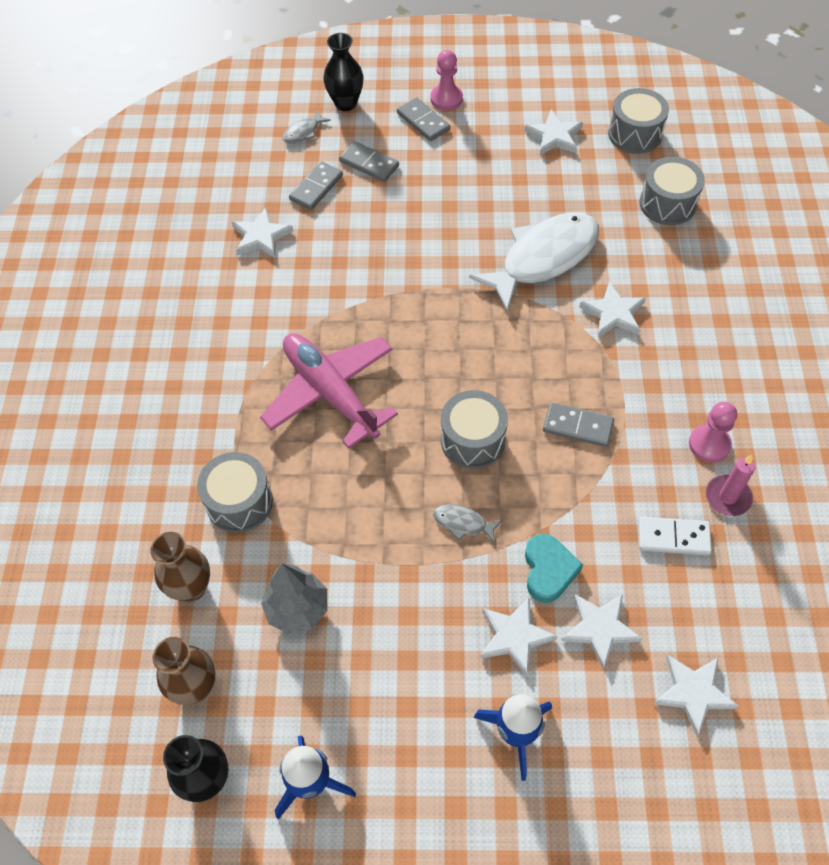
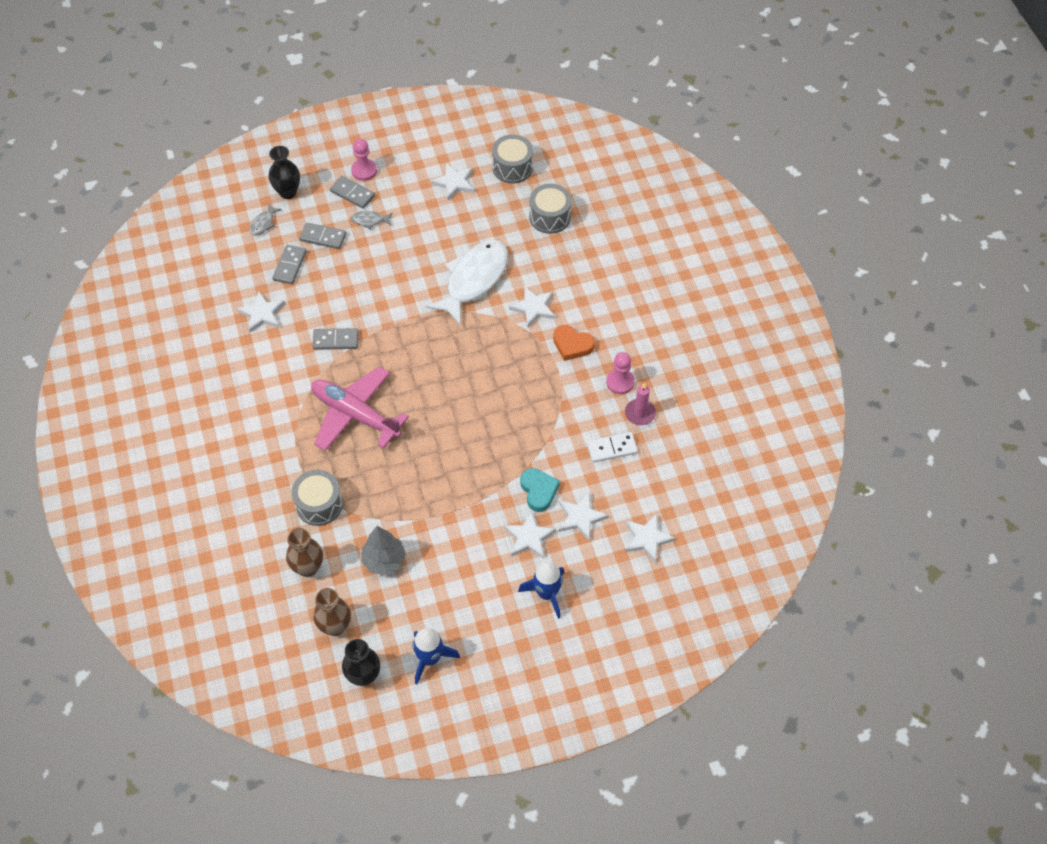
camera: 20 degrees left, 0 degrees up
(463, 523) = (474, 477): grey fish -> grey fish (370, 220)
(473, 440) = (464, 420): grey drum -> none
(577, 426) = (531, 393): grey domino -> grey domino (335, 340)
(653, 375) = (572, 345): none -> orange heart

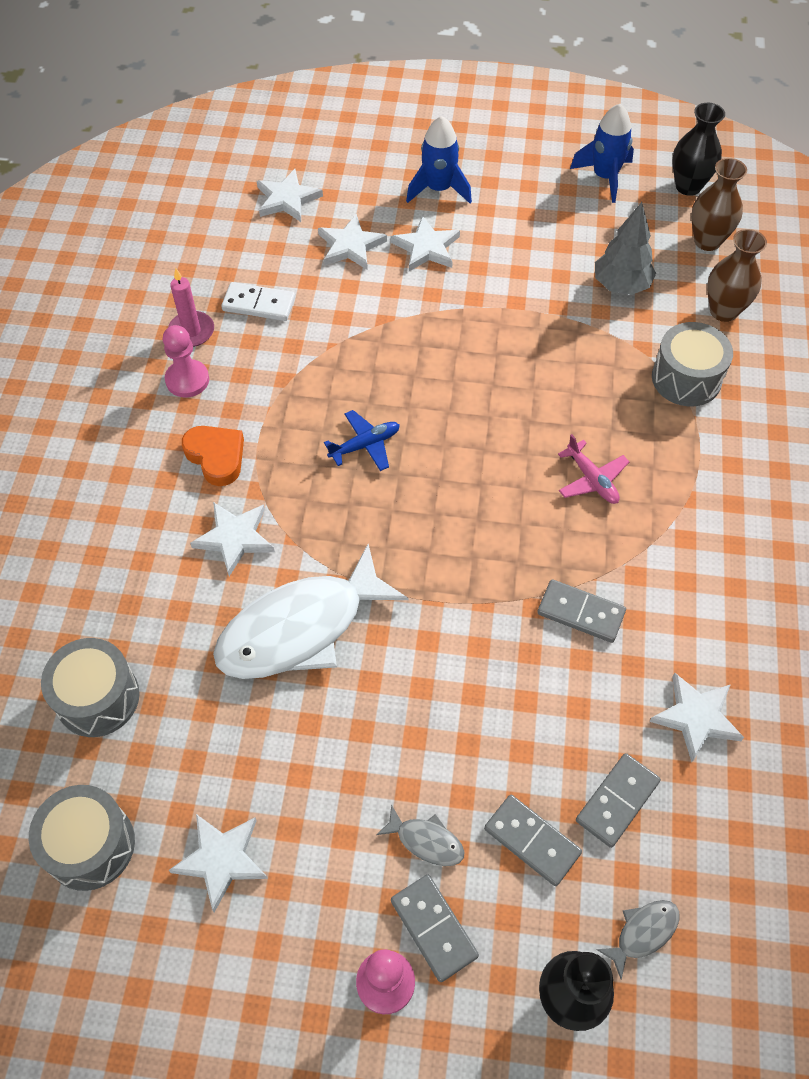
camera: 155 degrees left, 0 degrees up
(355, 414) = (592, 479): pink plane -> pink plane, size x0.46
(494, 384) = (365, 445): none -> blue plane
(538, 491) = (384, 291): turquoise heart -> none

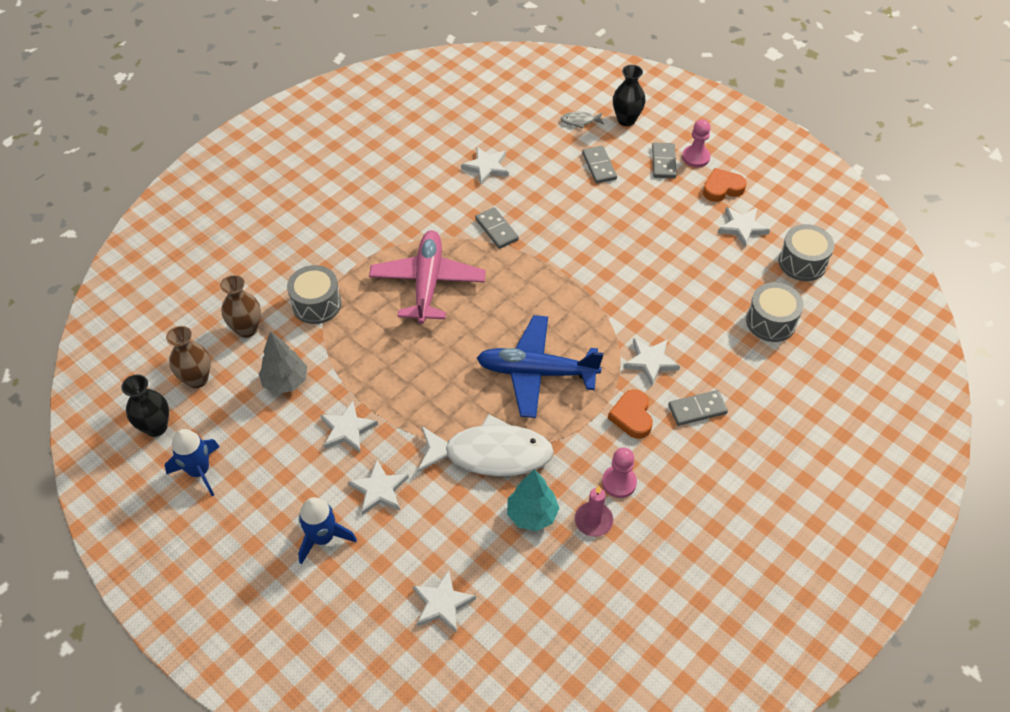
camera: 145 degrees left, 5 degrees down
(259, 304) = (532, 514): white domino -> turquoise tree
(298, 932) = (722, 188): none -> orange heart
(300, 628) = (644, 297): white fish -> white fish (491, 454)
(350, 246) = (430, 525): white star -> white star (347, 429)
(365, 445) = (536, 372): blue plane -> blue plane, size x2.18
(426, 841) = (645, 188): grey fish -> none
(592, 479) = (427, 283): pink plane -> pink plane, size x2.18
(617, 801) = (550, 160): grey domino -> grey domino (697, 409)

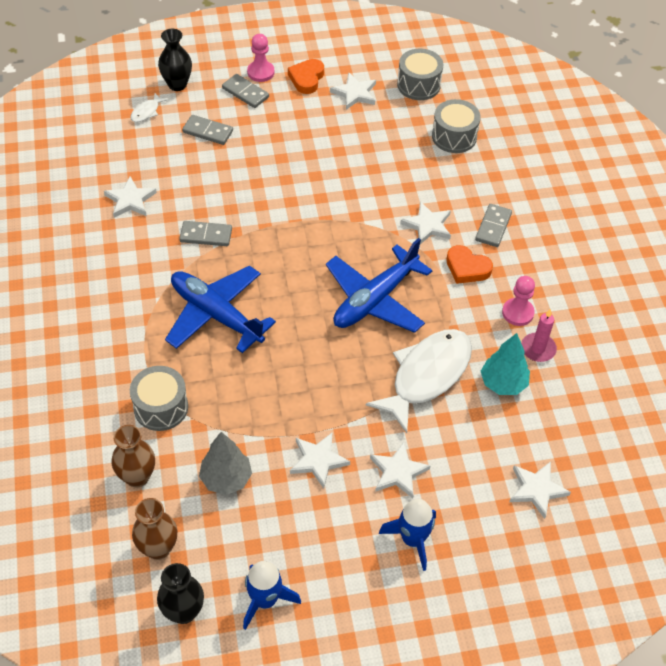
camera: 55 degrees left, 0 degrees up
(427, 283) = (216, 315): pink plane -> blue plane
(580, 121) = (146, 112): grey fish -> white fish

